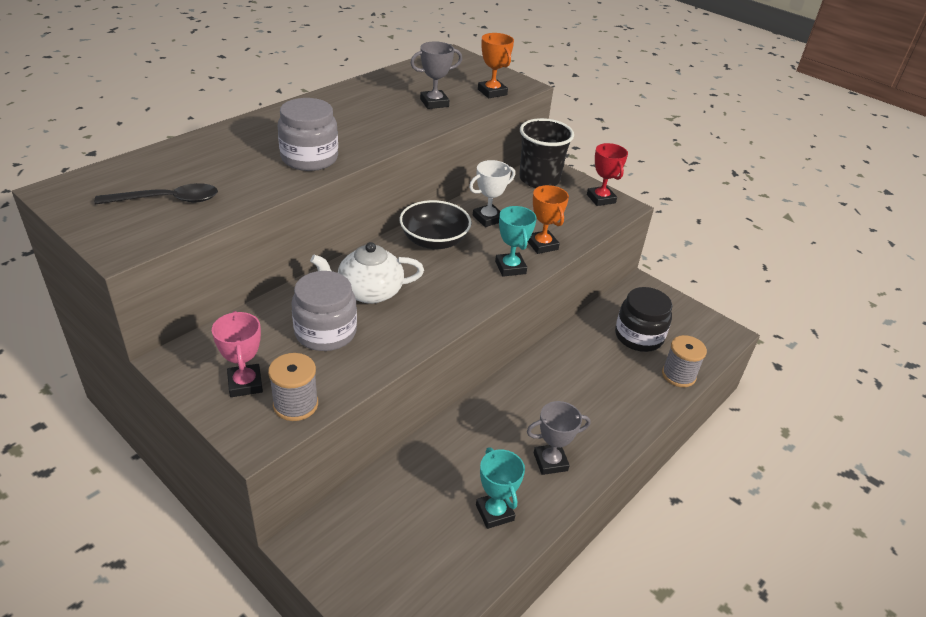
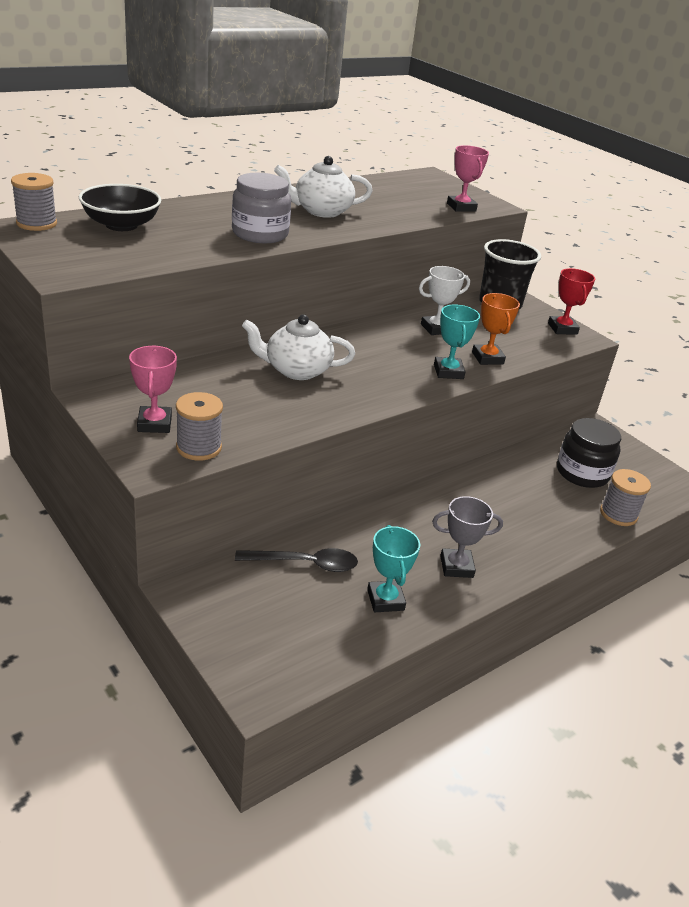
camera: 10 degrees right, 5 degrees down
(77, 183) = (36, 223): none -> grey spool
(167, 200) = (115, 246): black spoon -> black spoon (305, 564)
(325, 332) = (244, 396): grey jar -> none
(362, 119) = (321, 211): none -> white teapot
(434, 103) = (398, 208): grey trophy -> none
(434, 241) = (375, 339): black bowl -> black bowl (121, 225)
(492, 92) = (461, 207): orange trophy -> pink trophy

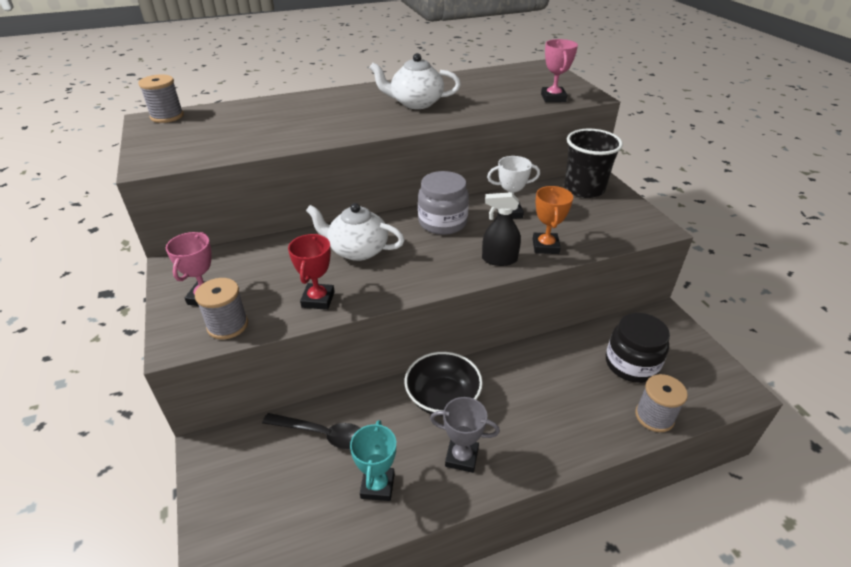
camera: 20 degrees right, 5 degrees up
(121, 225) = (233, 117): black bowl -> black bowl (442, 398)
(260, 234) = (344, 125): grey jar -> grey jar (442, 222)
(448, 372) = (499, 259): turquoise trophy -> black spray bottle
(562, 329) = (637, 217): red trophy -> red trophy (318, 299)

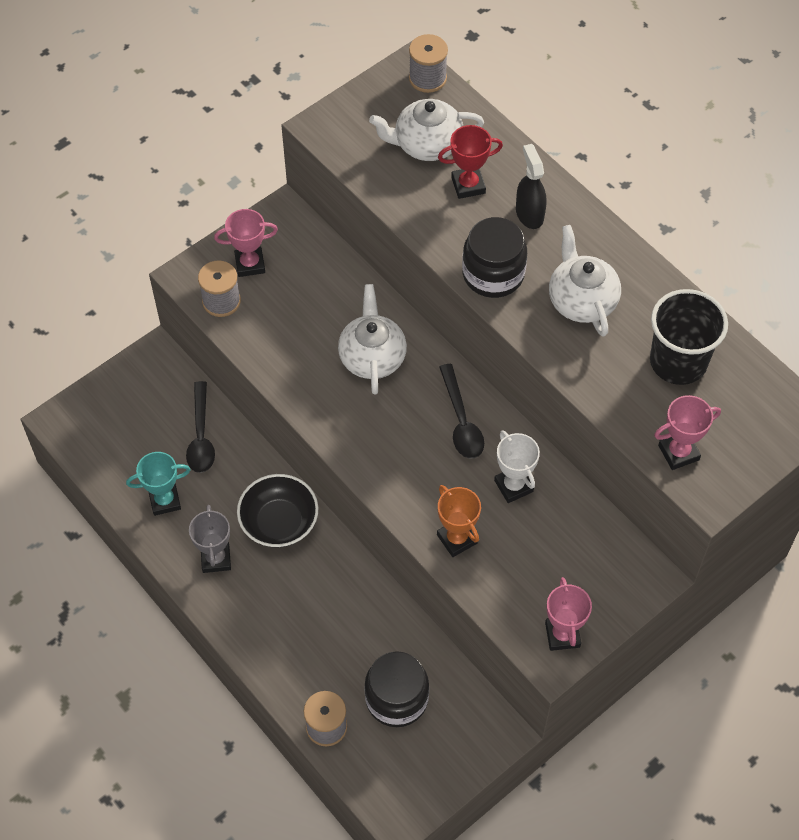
camera: 70 degrees right, 20 degrees up
(225, 127) = (427, 144): none -> white teapot
(318, 299) = (281, 355): red trophy -> red trophy (468, 185)
(367, 125) = (493, 274): none -> black jar
(442, 222) = (461, 421): grey jar -> black spoon
(499, 259) = (412, 497): black spray bottle -> black spray bottle (529, 214)
(545, 246) = (457, 539): orange trophy -> orange trophy turned 75 degrees clockwise
(584, 189) = (614, 563): black cup -> black cup (678, 362)
(637, 219) = (562, 635): none -> pink trophy

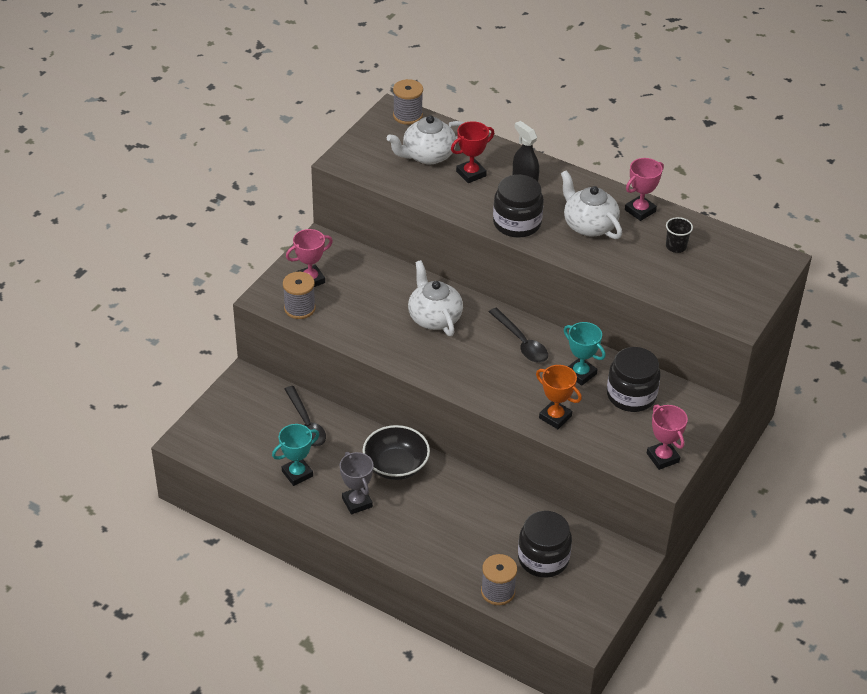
camera: 20 degrees left, 15 degrees down
(513, 486) = (580, 374): white trophy -> turquoise trophy
(562, 534) = (631, 395): none -> black jar
(678, 362) = (676, 246): black cup -> black cup, size x0.48
(678, 452) = (704, 300): pink trophy -> pink trophy (640, 211)

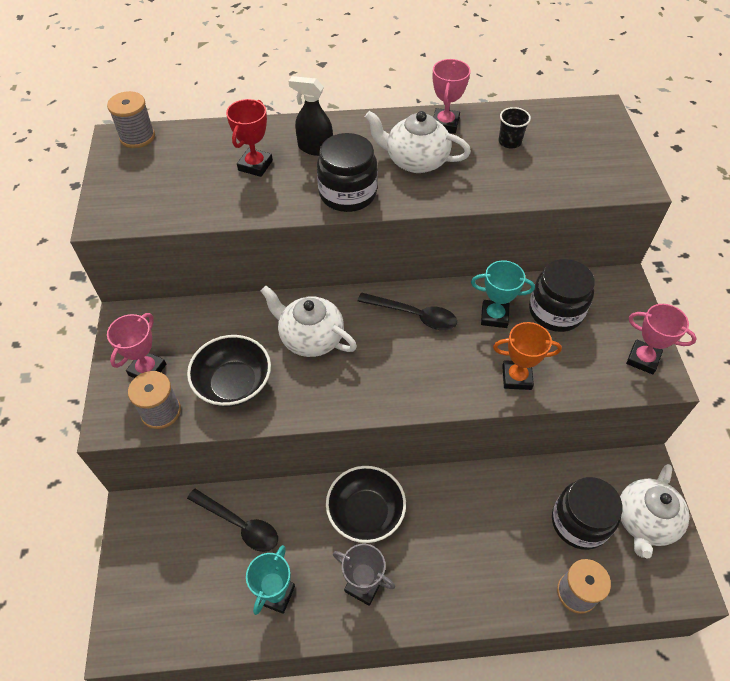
camera: 35 degrees left, 10 degrees up
(358, 317) = (233, 384): none -> black bowl
(427, 155) = (194, 168): white teapot -> white teapot (645, 521)

